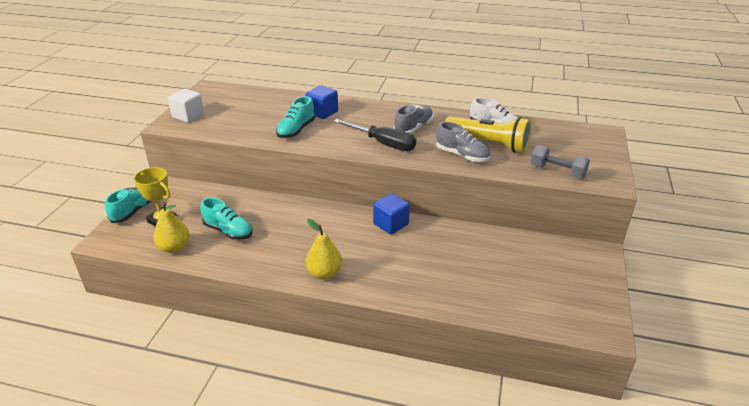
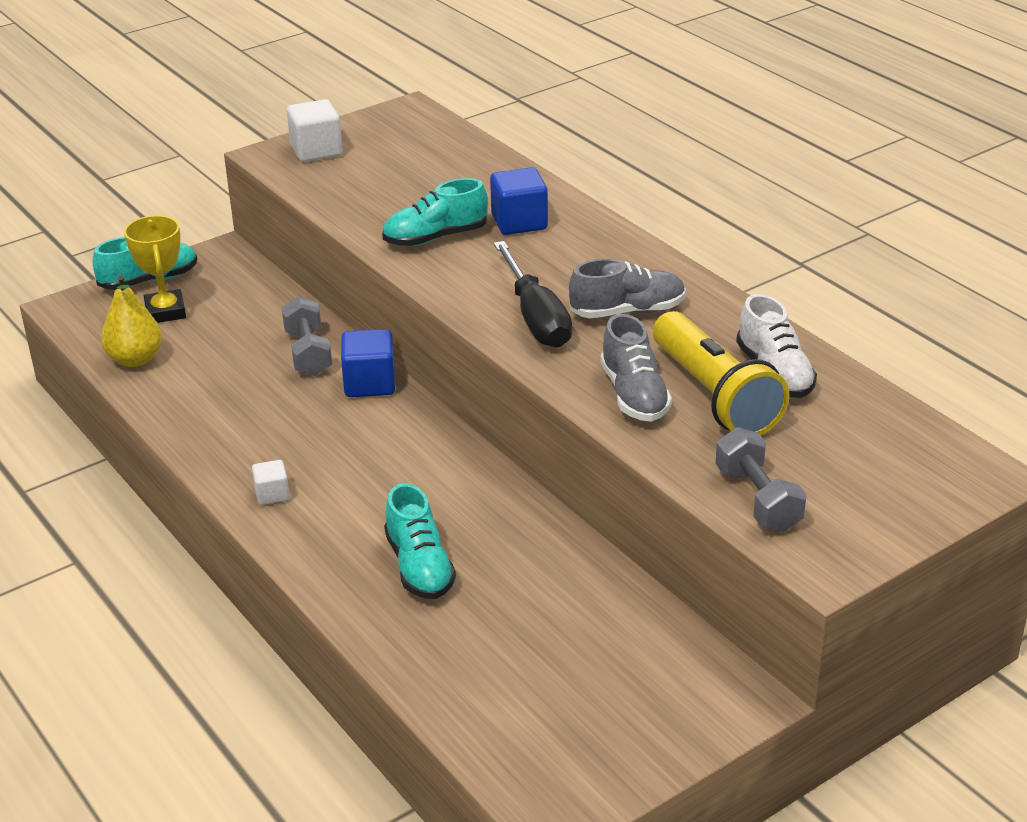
camera: 40 degrees right, 0 degrees up
(228, 231) = (227, 368): turquoise shoe -> turquoise shoe (419, 567)
(259, 208) = (308, 353): none -> grey dumbbell
(324, 273) = (272, 494): yellow pear -> white cube
(391, 224) = (462, 471): blue cube -> blue cube (370, 383)

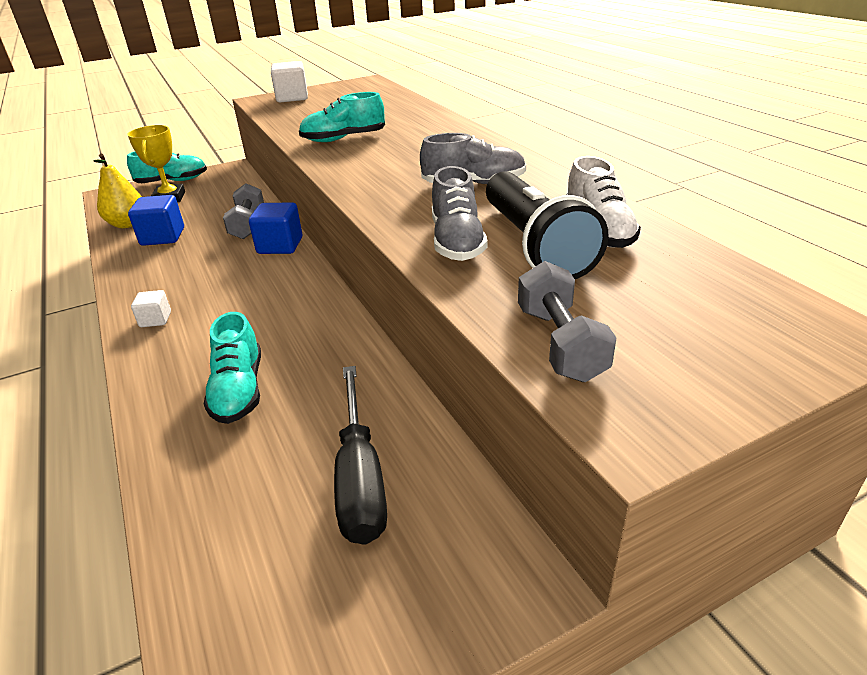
camera: 10 degrees right, 0 degrees up
(519, 222) = (411, 132): blue cube -> blue cube (163, 237)
(536, 317) = (394, 185): black screwdriver -> black screwdriver (360, 478)
(714, 395) = (534, 245): yellow flashlight -> black flashlight

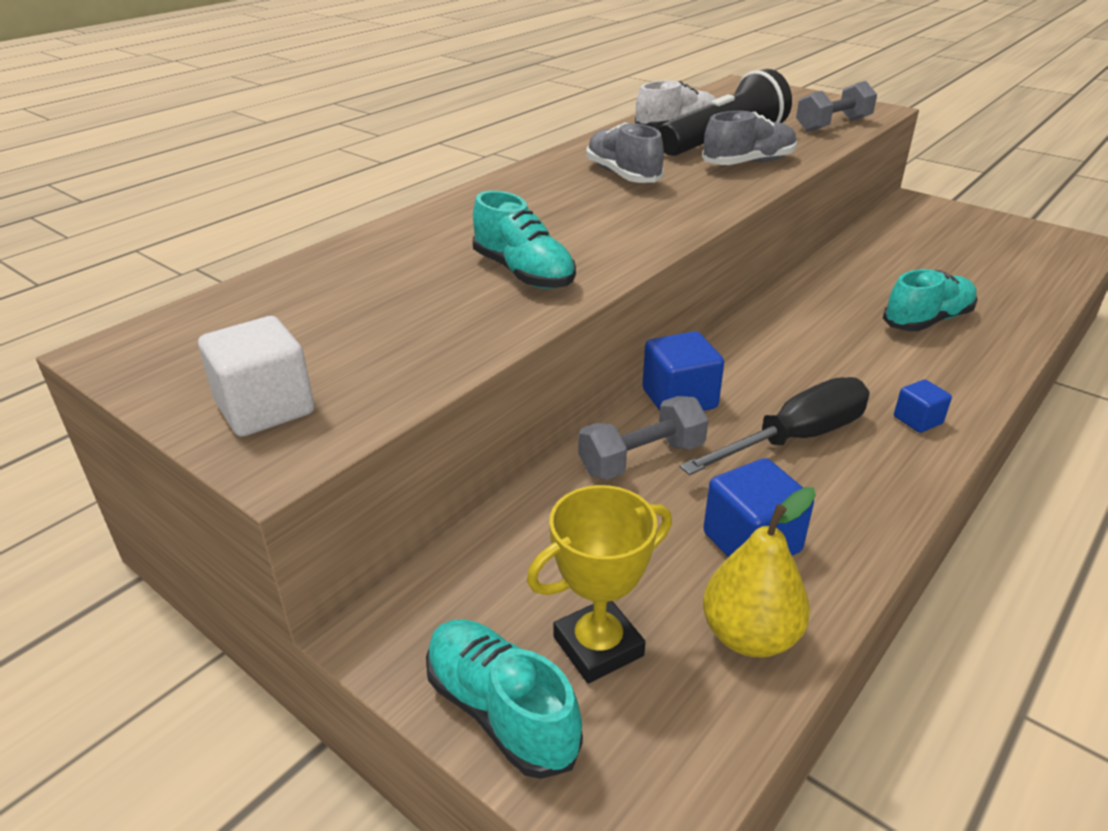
camera: 115 degrees left, 0 degrees up
(155, 319) = (917, 420): white cube -> blue cube
(360, 478) = (924, 251): black screwdriver -> black screwdriver (795, 438)

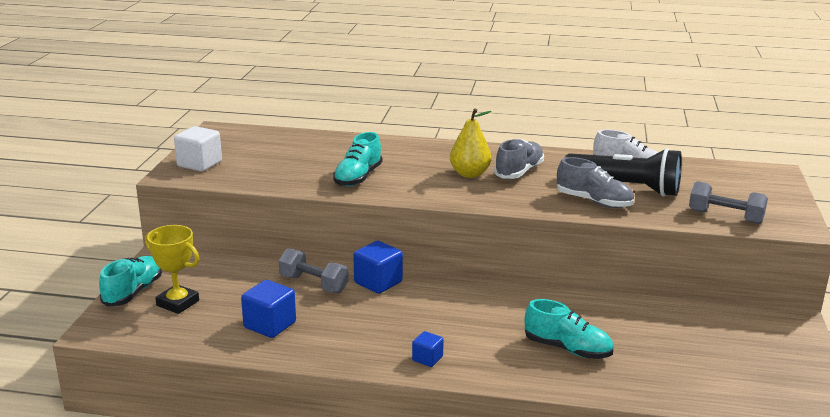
camera: 60 degrees right, 10 degrees down
(749, 636) = (205, 335): yellow pear -> yellow pear (469, 174)
(795, 438) = (370, 322): black screwdriver -> none

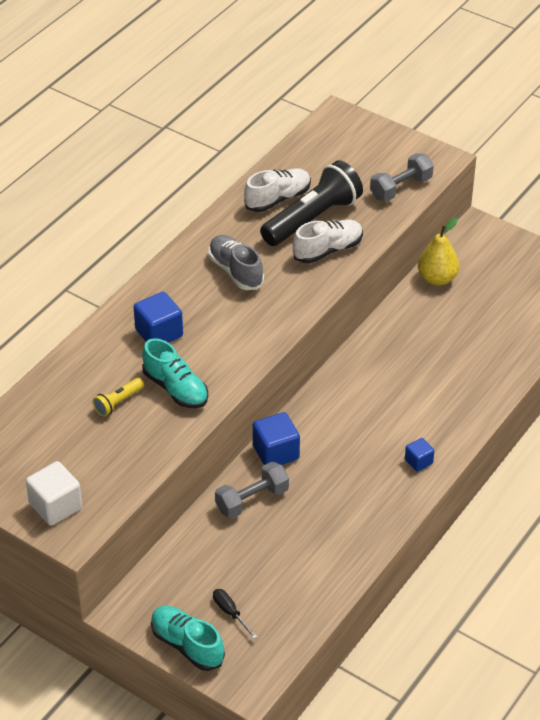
camera: 65 degrees left, 20 degrees up
(178, 303) = (230, 612): yellow trophy -> black screwdriver
(270, 325) = (309, 551): blue cube -> blue cube (159, 333)
(325, 162) = (118, 402): none -> yellow flashlight
(469, 174) = (218, 306): yellow pear -> yellow pear (437, 278)
(567, 349) = (448, 371): turquoise shoe -> none
(594, 202) = (328, 250): grey shoe -> white shoe

